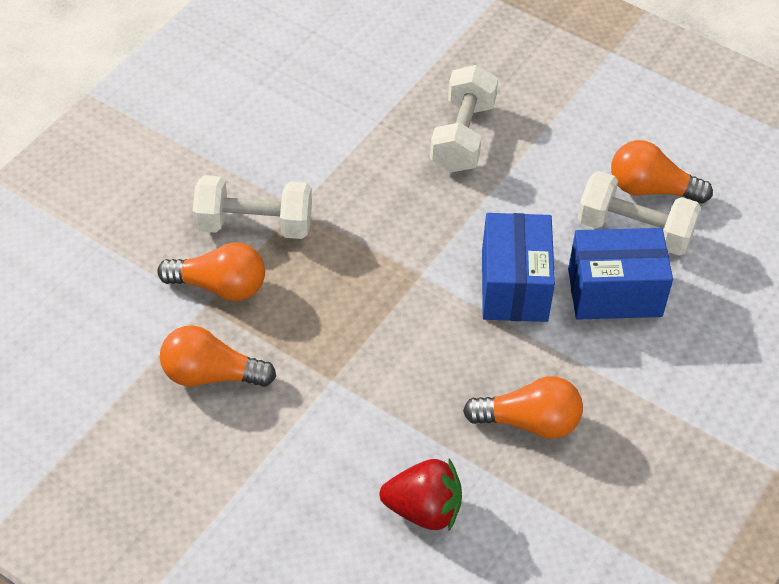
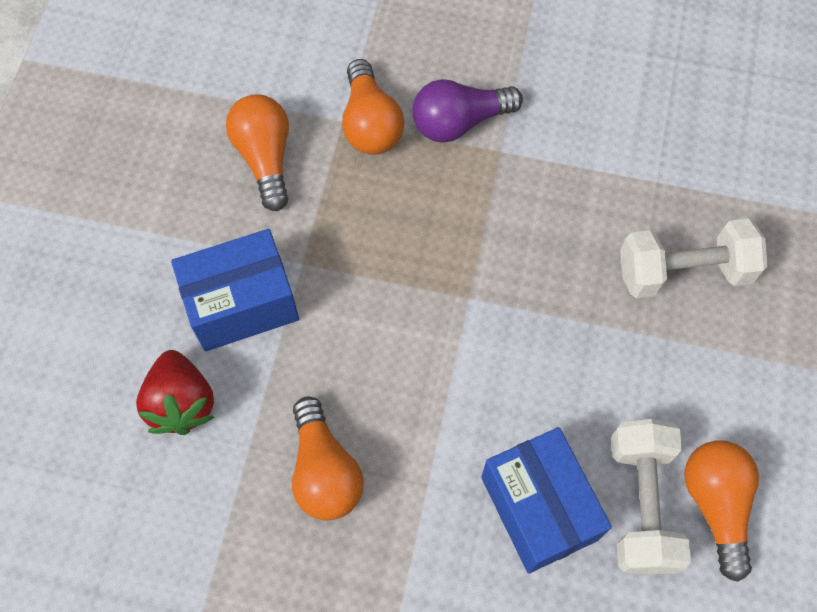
camera: 70 degrees right, 15 degrees up
(254, 225) = (459, 122): white dumbbell -> purple light bulb
(514, 286) = (497, 396): blue box -> blue box (242, 304)

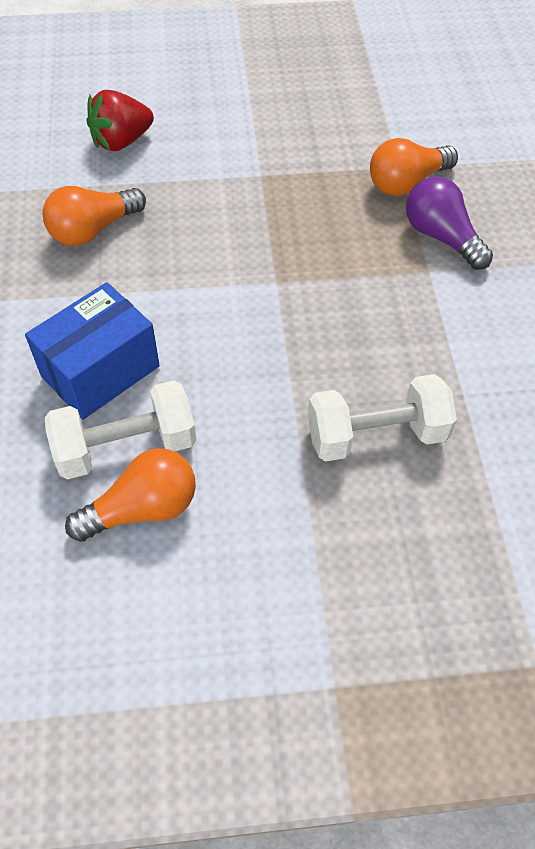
camera: 70 degrees right, 10 degrees down
(242, 304) = (211, 151): blue box -> none
(265, 158) = (340, 132): orange light bulb -> none
(684, 271) = (376, 435): white dumbbell -> white dumbbell turned 75 degrees counterclockwise

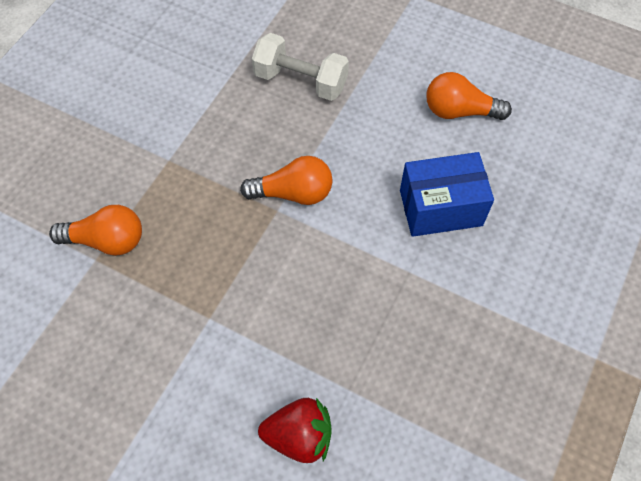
camera: 145 degrees left, 5 degrees up
(93, 229) = (382, 338): orange light bulb -> orange light bulb (293, 193)
(126, 446) = (450, 150): white dumbbell -> none
(441, 237) = (133, 180): purple light bulb -> none

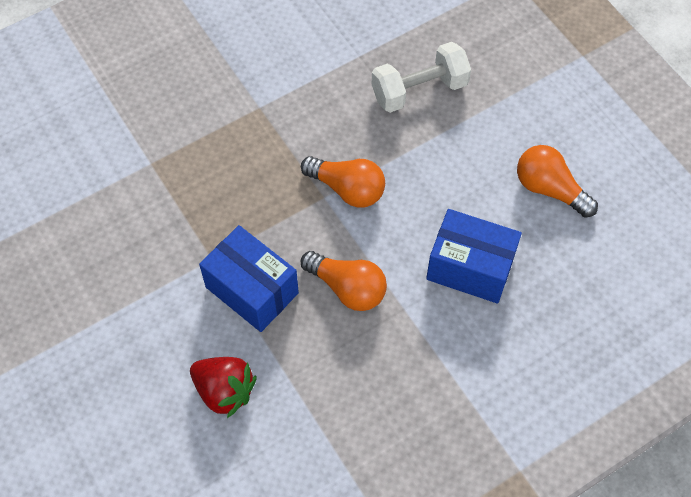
camera: 30 degrees right, 0 degrees up
(106, 240) = (168, 152): orange light bulb -> orange light bulb (347, 288)
(265, 327) = (252, 290): none -> blue box
(301, 81) = (419, 90): white dumbbell -> white dumbbell turned 75 degrees counterclockwise

